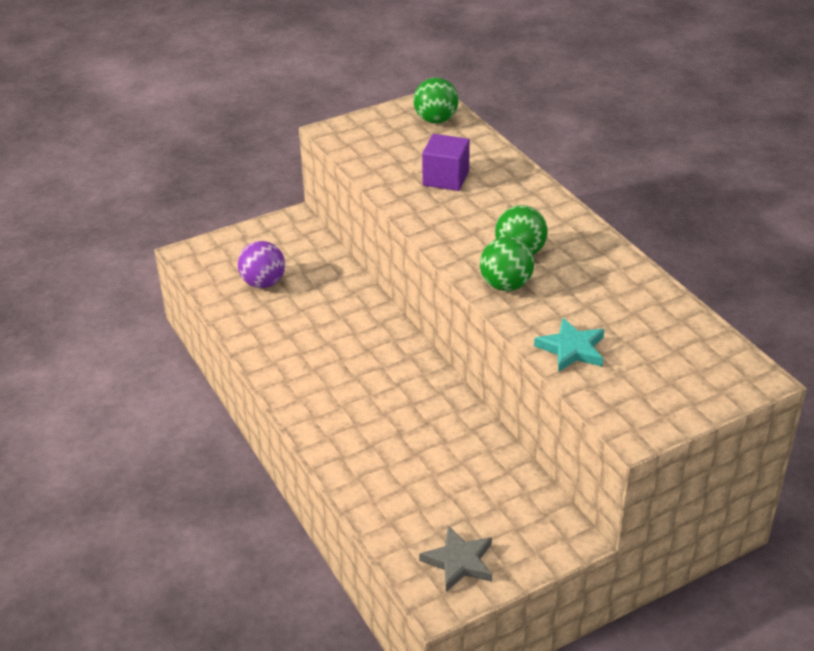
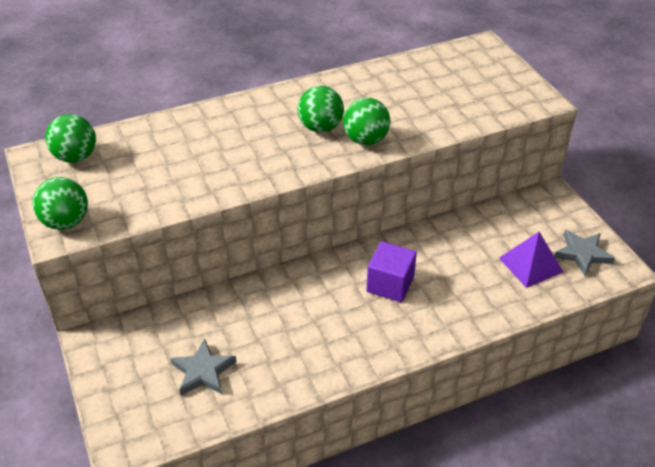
camera: 85 degrees left, 5 degrees up
(263, 283) = (203, 371): purple ball -> grey star
(348, 131) = (66, 222): none -> green ball
(431, 509) = (530, 264): none -> purple pyramid
(445, 178) = (189, 159): purple cube -> purple cube (390, 284)
(572, 349) = (451, 116): turquoise star -> none

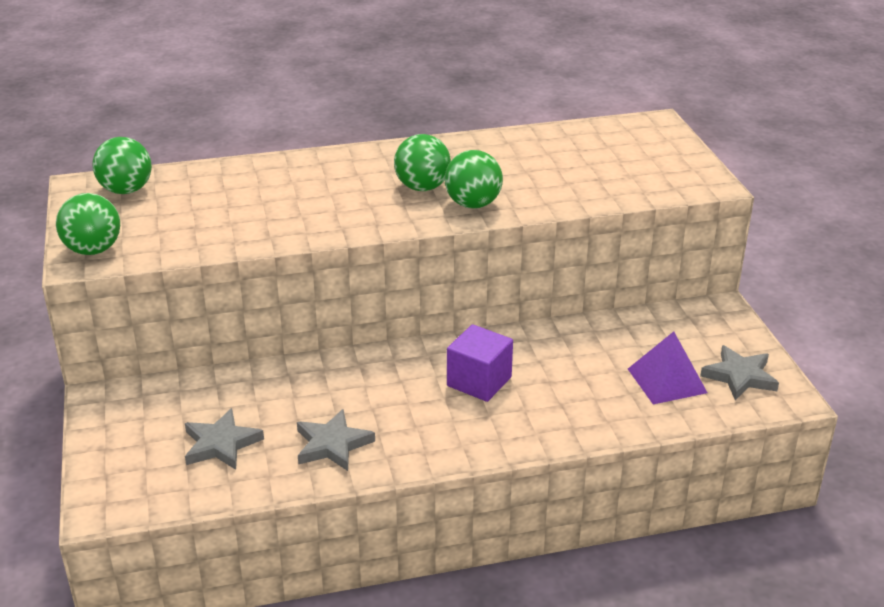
camera: 10 degrees right, 10 degrees down
(292, 359) = (332, 444): none -> grey star

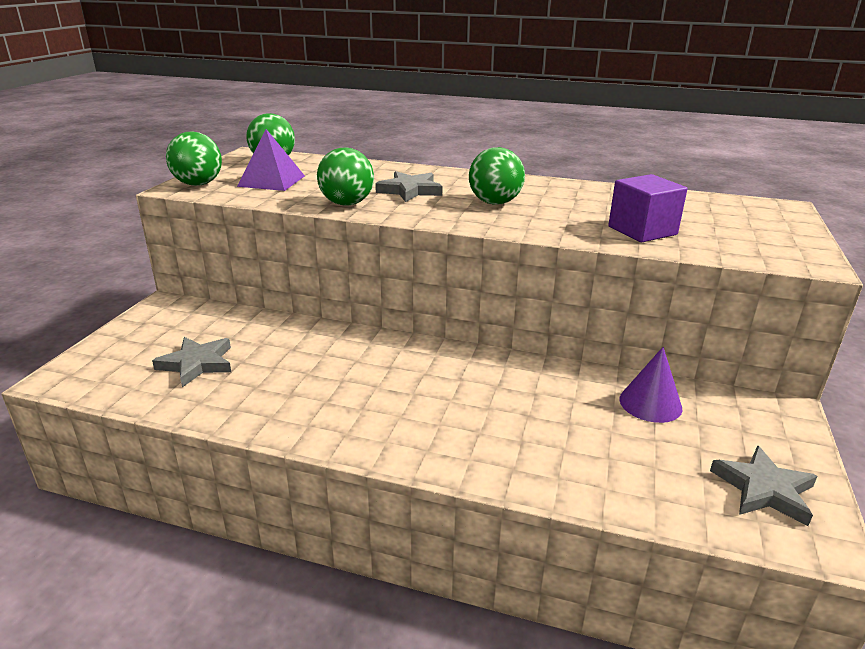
camera: 30 degrees right, 5 degrees down
(332, 444) = (276, 396): grey star -> grey star (410, 190)
(473, 204) = (527, 222): green ball -> green ball (347, 203)
(479, 381) = (458, 391): purple cube -> purple cube (642, 230)
(628, 337) = (650, 403): none -> purple cone
(667, 380) = (663, 460): purple pyramid -> purple pyramid (272, 181)

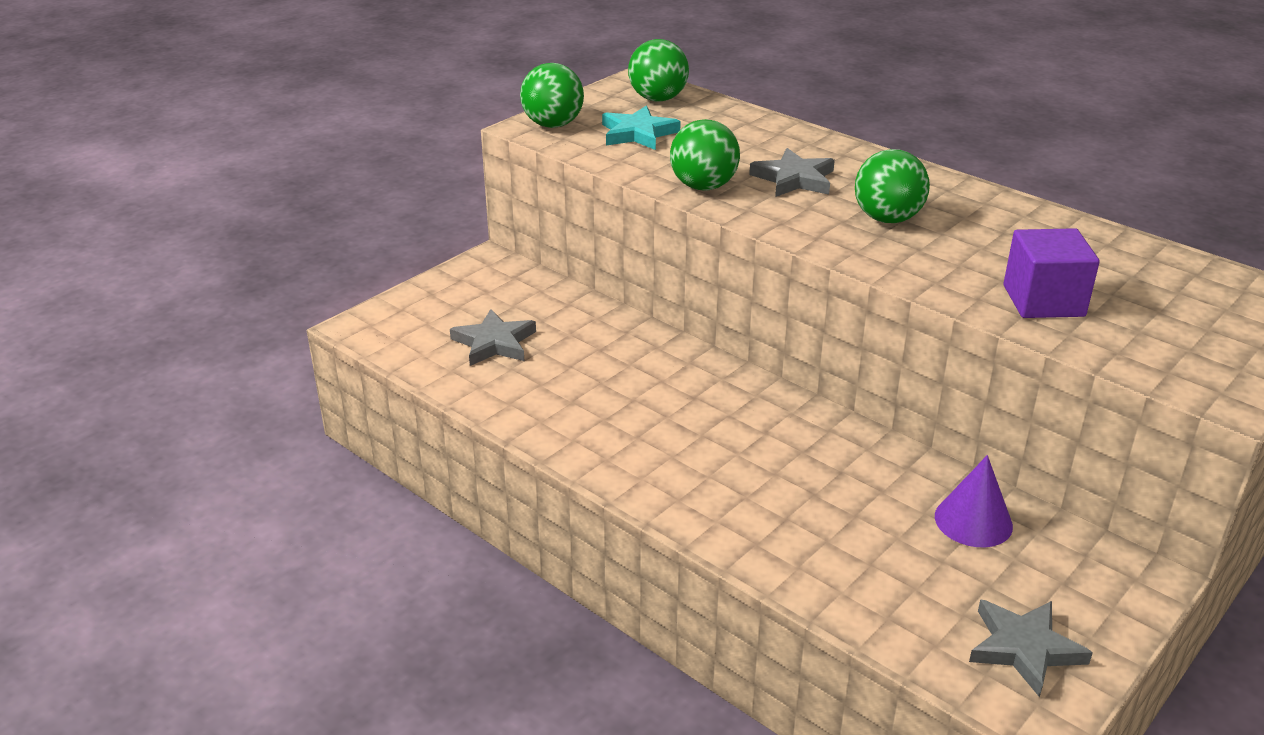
camera: 25 degrees right, 5 degrees up
(272, 181) = (638, 133): purple pyramid -> turquoise star

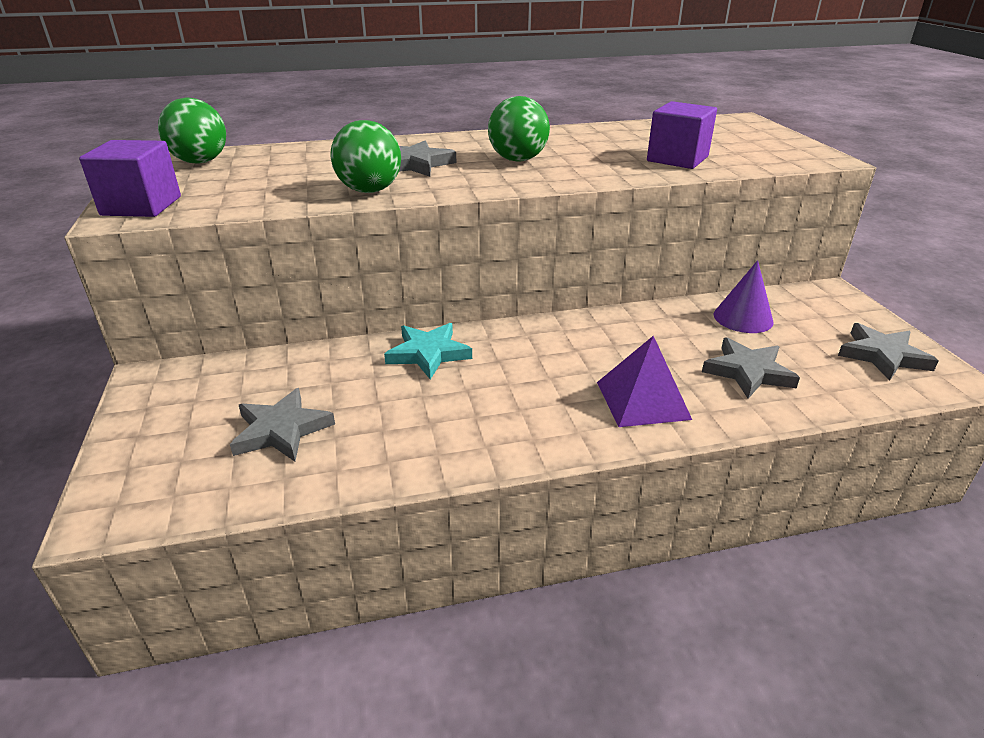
camera: 55 degrees left, 0 degrees up
(553, 125) = (141, 206): green ball -> purple cube
(638, 133) = (237, 184): turquoise star -> turquoise star (428, 353)
(727, 498) = (642, 400): none -> purple pyramid
(858, 552) = (748, 372): none -> grey star

